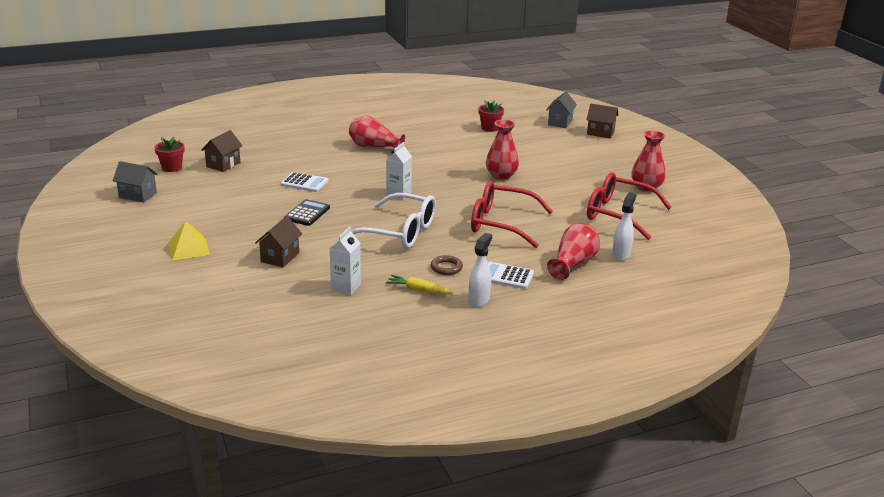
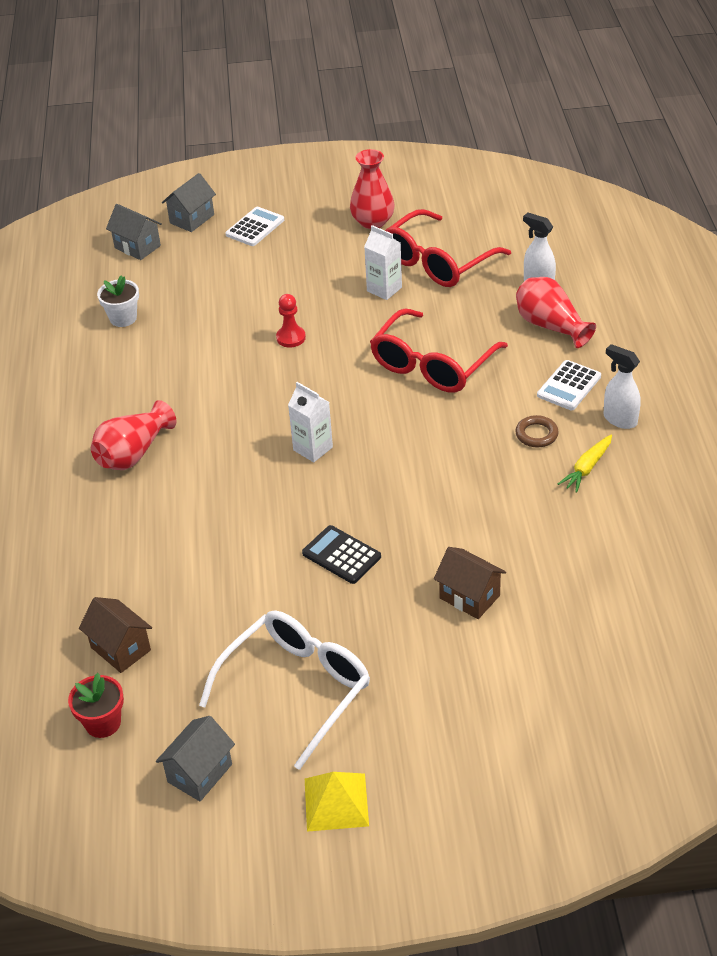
camera: 70 degrees left, 15 degrees up
(189, 248) = (416, 703): yellow pyramid -> yellow pyramid (336, 802)
(304, 183) = (235, 549): white calculator -> white calculator (255, 227)
(346, 287) = (566, 535): white carton -> white carton (384, 289)
(399, 232) = (427, 464): white glasses -> white glasses (296, 689)
(490, 128) = (123, 318): red flower pot -> white flower pot
(501, 175) = (291, 338): red vase -> red pawn
(600, 133) = (192, 219): brown house -> grey house

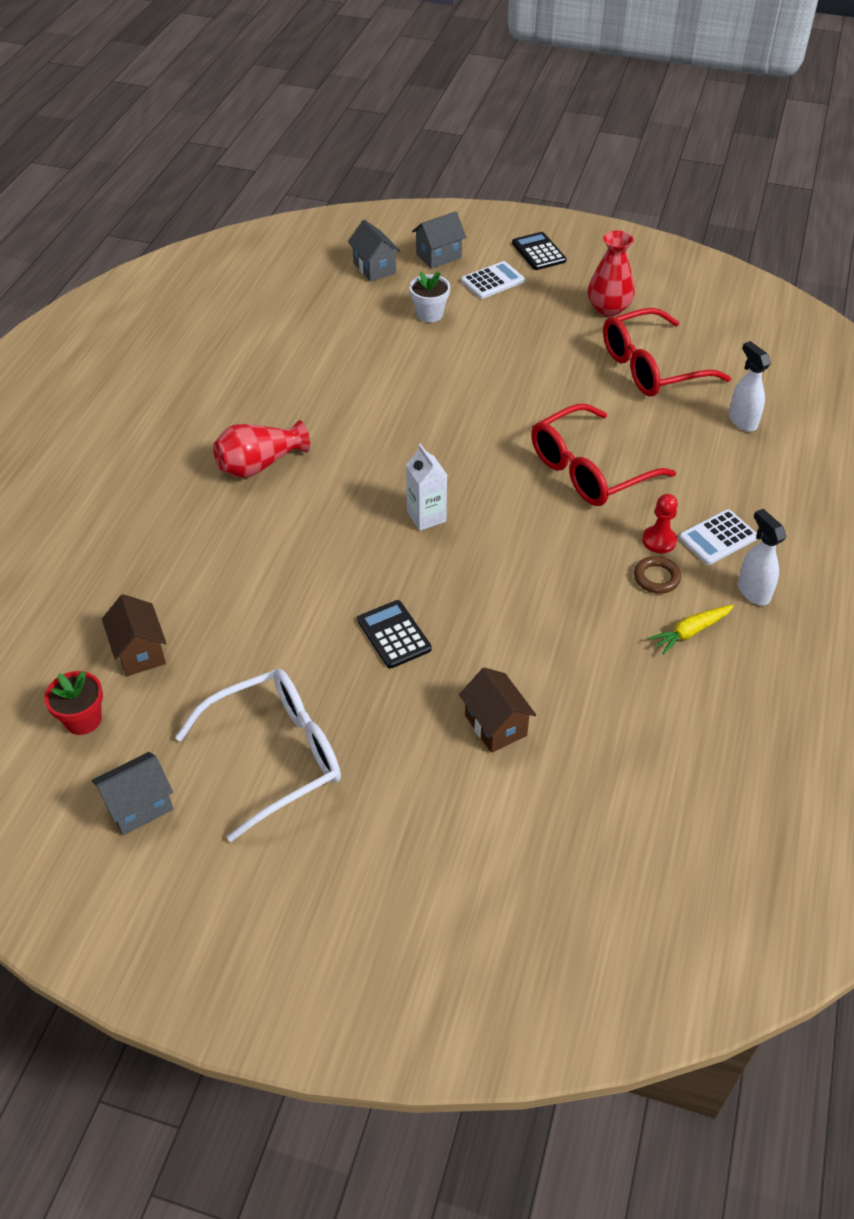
camera: 20 degrees right, 5 degrees up
(123, 318) = (323, 332): white flower pot -> white flower pot (429, 314)
(282, 190) = (538, 252): none -> black calculator
(291, 338) = (466, 399): red pawn -> red pawn (659, 541)
(336, 802) = (247, 890): yellow pyramid -> none
(384, 289) = (583, 379): white carton -> none
(550, 326) = (732, 468): red vase -> none

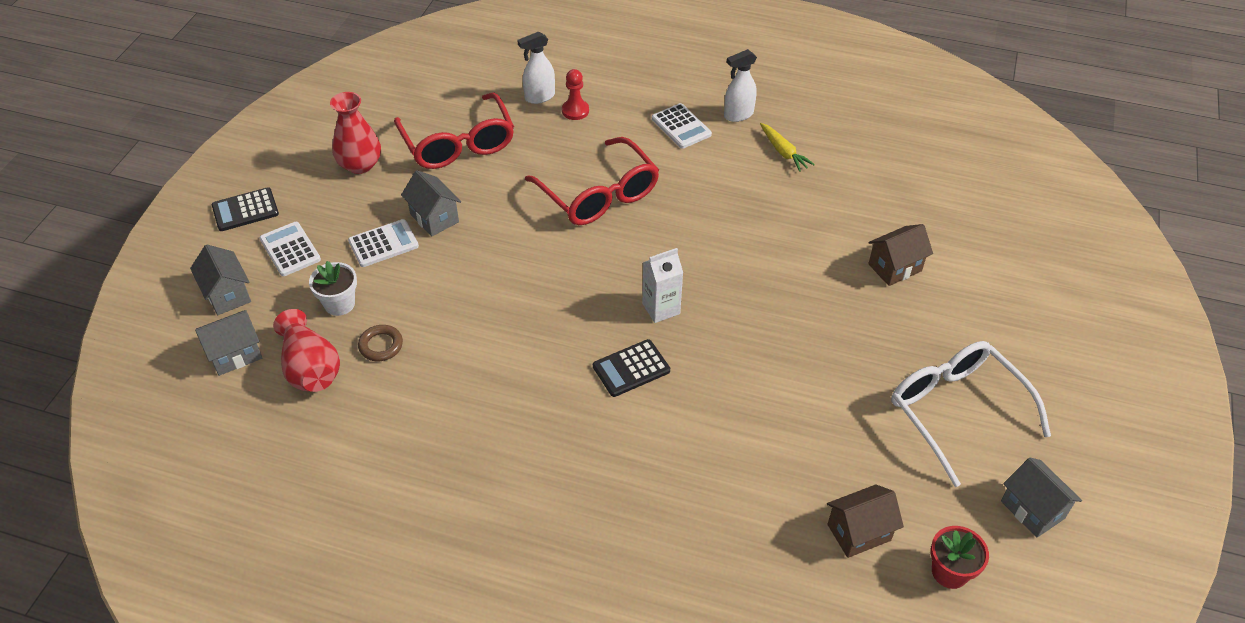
camera: 90 degrees left, 0 degrees up
(259, 464) = (583, 449): red vase -> red vase (310, 368)
(394, 635) = (809, 332): black calculator -> black calculator (631, 368)
(503, 331) = (383, 244): none -> white calculator
(541, 359) = (434, 218): none -> grey house
(656, 578) = (728, 165): brown ring -> brown ring (381, 345)
(659, 541) = (686, 159): red pawn -> red pawn (575, 111)

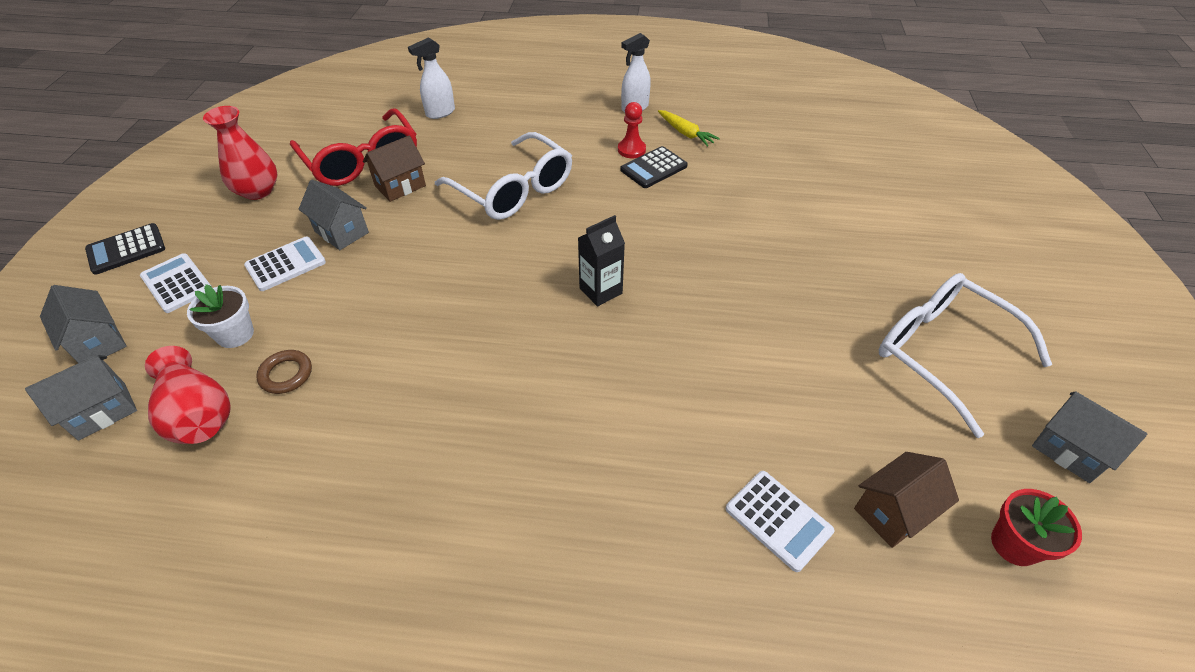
camera: 10 degrees left, 0 degrees up
(575, 111) = (477, 120): red pawn -> red pawn (631, 150)
(598, 194) = (513, 189): red glasses -> white glasses
(631, 368) = (581, 359): black calculator -> black calculator (653, 168)
(661, 308) = (600, 291): white carton -> black carton
(681, 127) = (583, 123): white calculator -> white calculator (778, 520)
(894, 267) = (825, 220): brown house -> brown house (400, 186)

